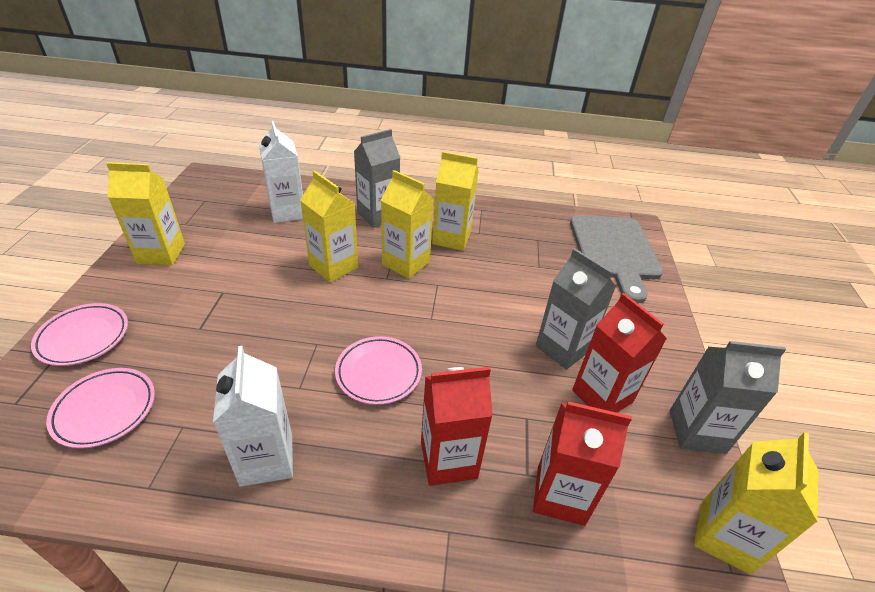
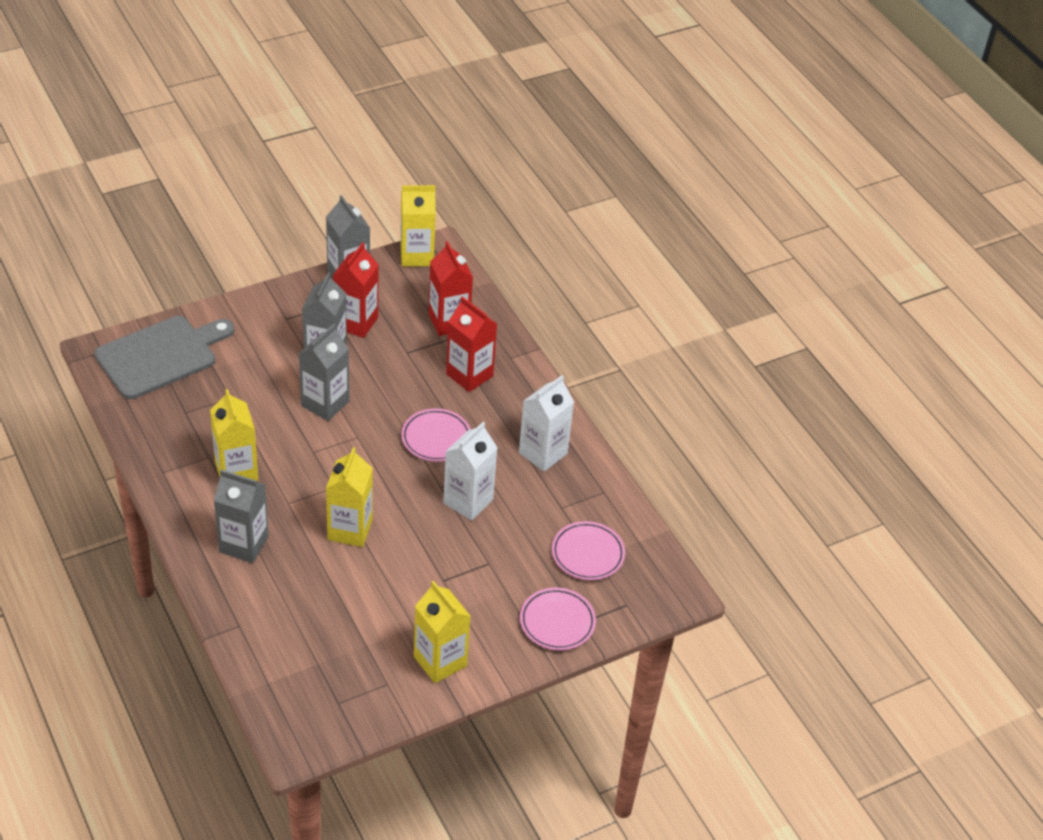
camera: 125 degrees left, 5 degrees up
(287, 212) = (299, 618): white carton -> white carton (468, 501)
(406, 263) = (303, 485): yellow carton -> none
(490, 316) = (325, 403): none -> grey carton

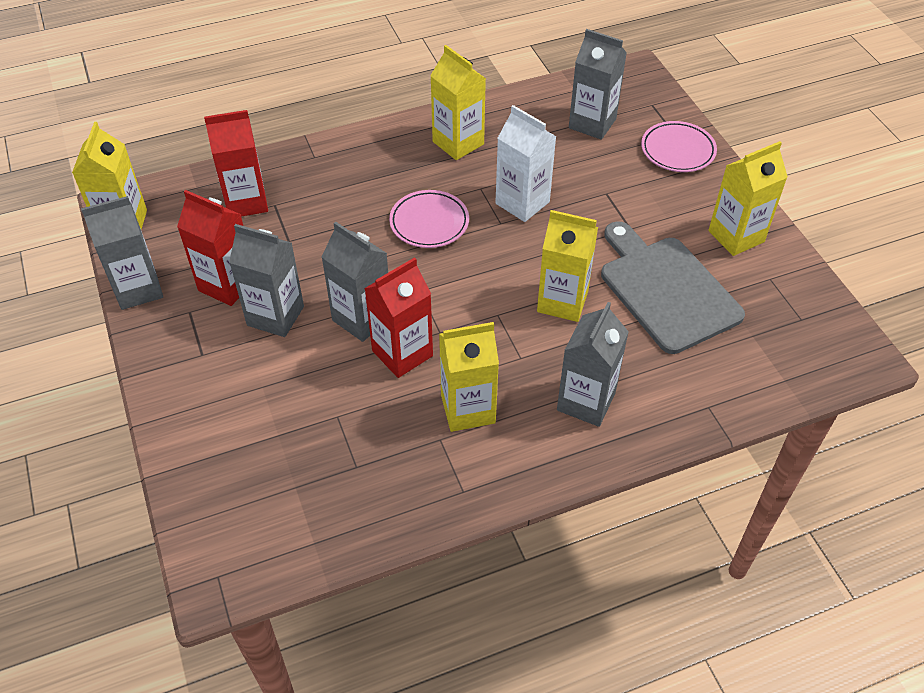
camera: 80 degrees left, 5 degrees up
(161, 355) = (242, 498): grey cutting board -> grey cutting board (665, 290)
(469, 375) = (335, 190): red carton -> red carton (402, 353)
(543, 453) = (458, 143): white carton -> yellow carton
(587, 554) = (592, 123): pink plate -> grey carton

